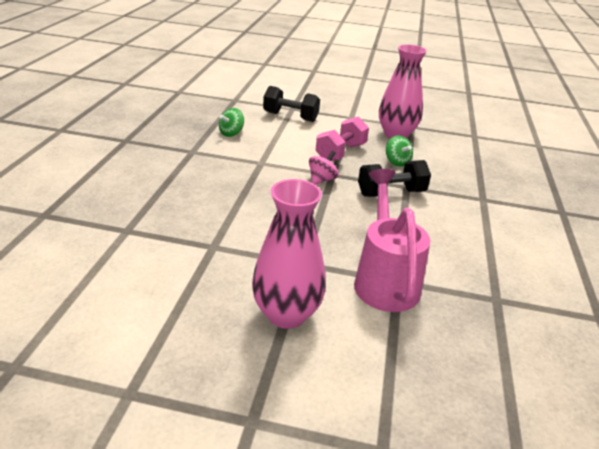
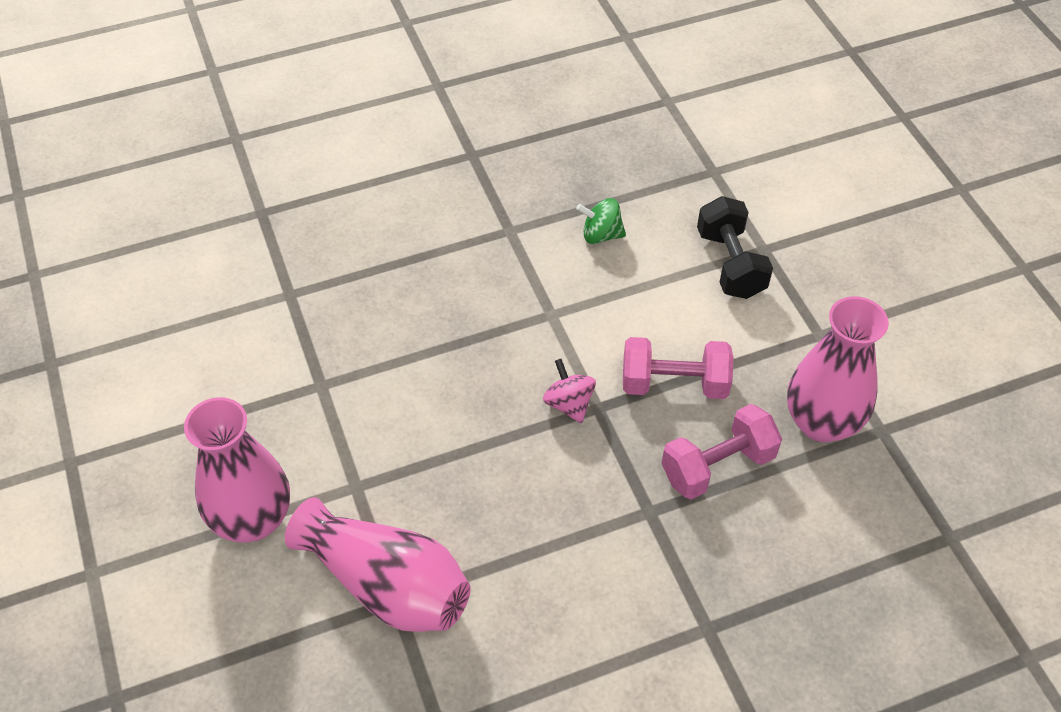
camera: 60 degrees right, 20 degrees up
(322, 180) = (569, 403): pink spinning top -> pink spinning top turned 120 degrees counterclockwise
(384, 279) = (387, 584): pink watering can -> pink vase
(391, 193) = (609, 501): black dumbbell -> none
(396, 162) = (717, 466): green spinning top -> pink dumbbell

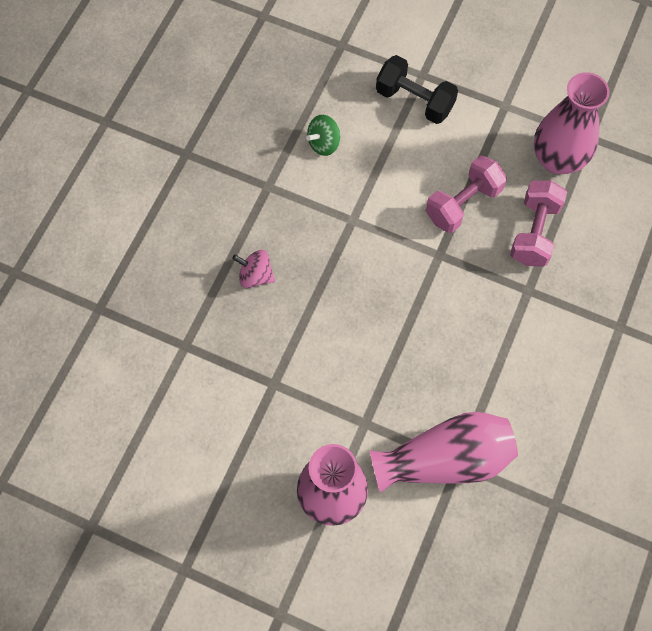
camera: 45 degrees left, 15 degrees up
(569, 403) = (422, 266): pink spinning top -> pink spinning top (255, 275)

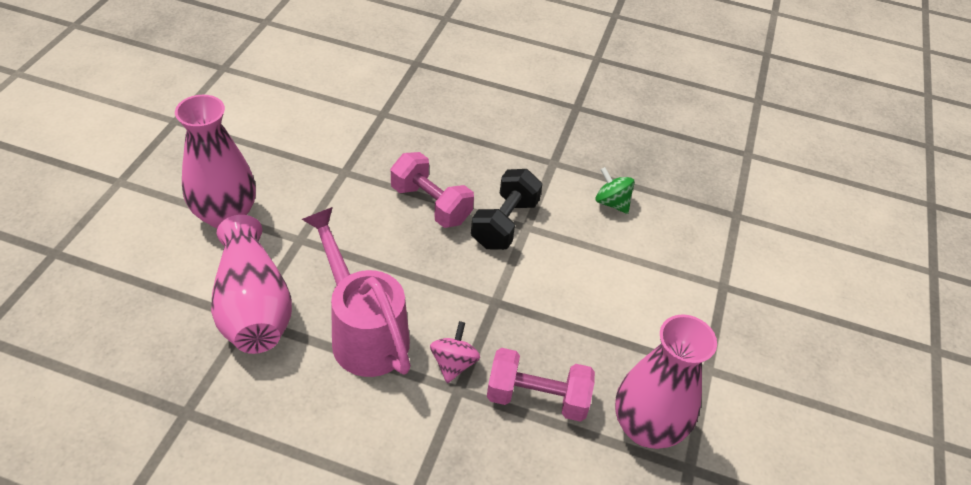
camera: 80 degrees right, 20 degrees down
(255, 275) = (455, 156): pink spinning top -> pink spinning top (453, 363)
(414, 100) = (686, 279): black dumbbell -> black dumbbell (504, 223)
(463, 203) = (563, 324): pink dumbbell -> pink dumbbell (431, 204)
(472, 363) = (363, 331): none -> pink watering can

